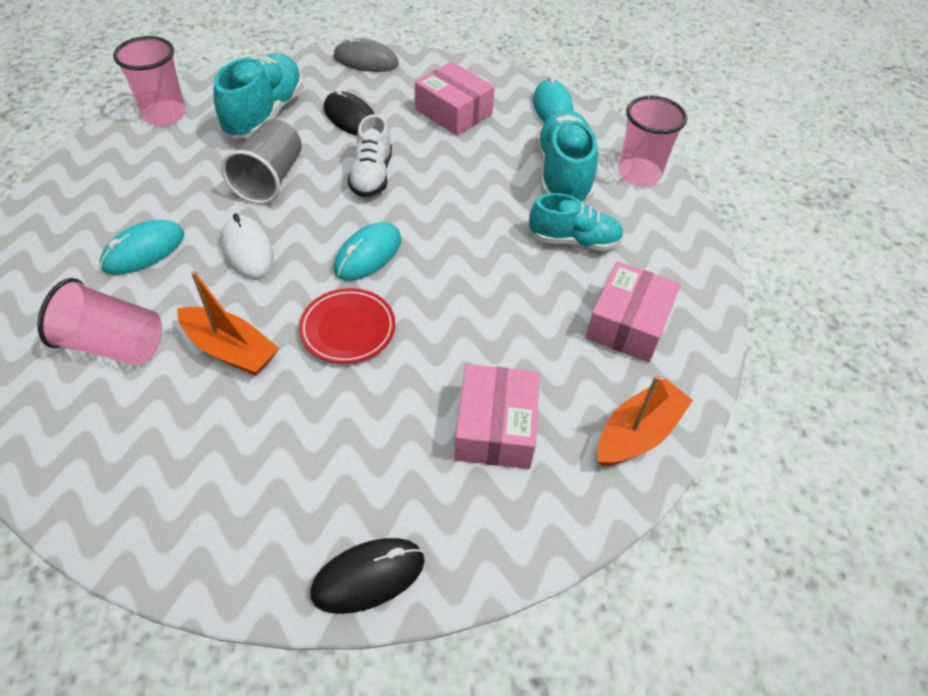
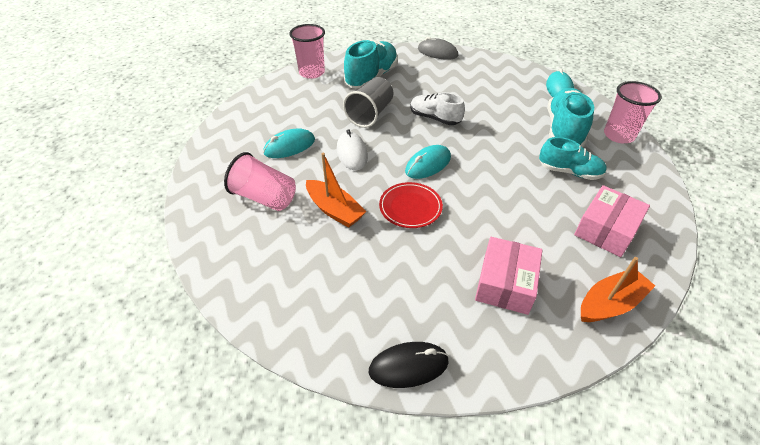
camera: 15 degrees right, 5 degrees down
(351, 118) = (424, 84): black mouse -> none
(372, 175) = (435, 118): white shoe -> white shoe turned 105 degrees clockwise
(453, 112) = (491, 86): pink box -> none

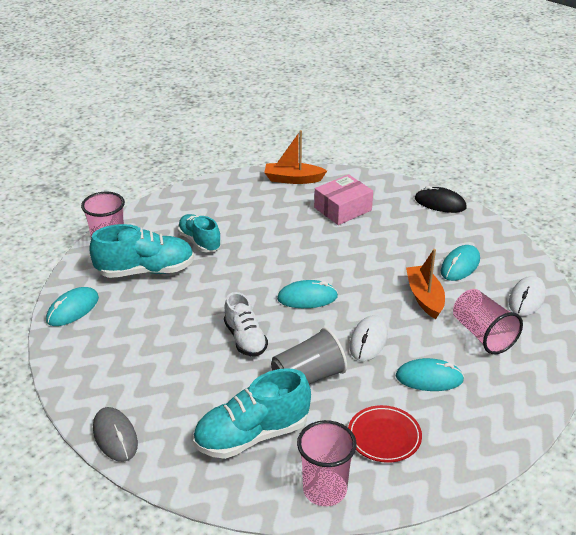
camera: 145 degrees left, 10 degrees down
(236, 256) = (527, 298): none -> white mouse
(323, 266) = (460, 265): none -> turquoise mouse
(410, 207) = (359, 273): red plate -> red plate (384, 437)
(564, 130) = (145, 271): turquoise shoe -> turquoise shoe turned 150 degrees counterclockwise
(606, 230) = (236, 204): pink box -> none

